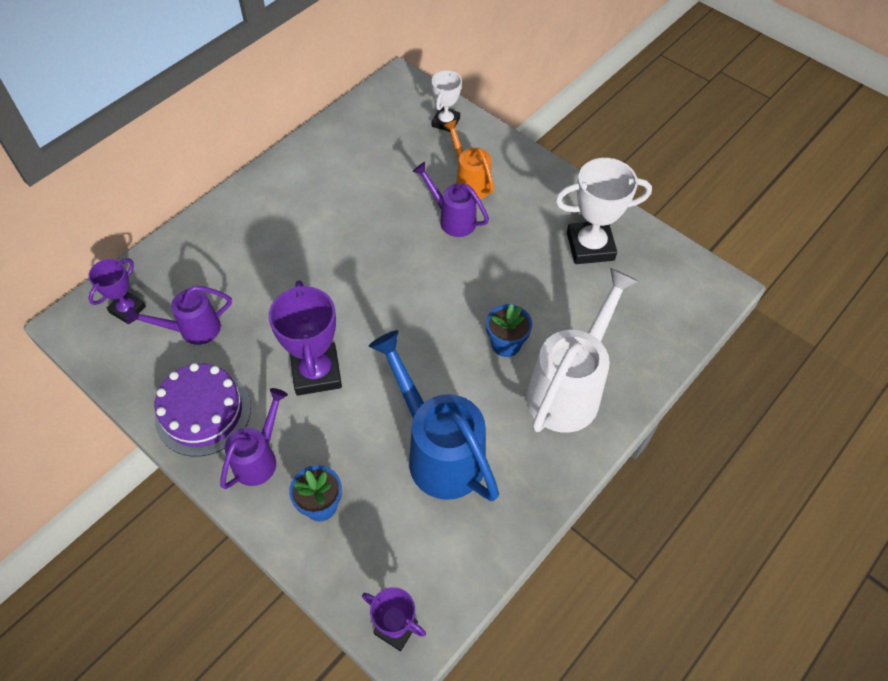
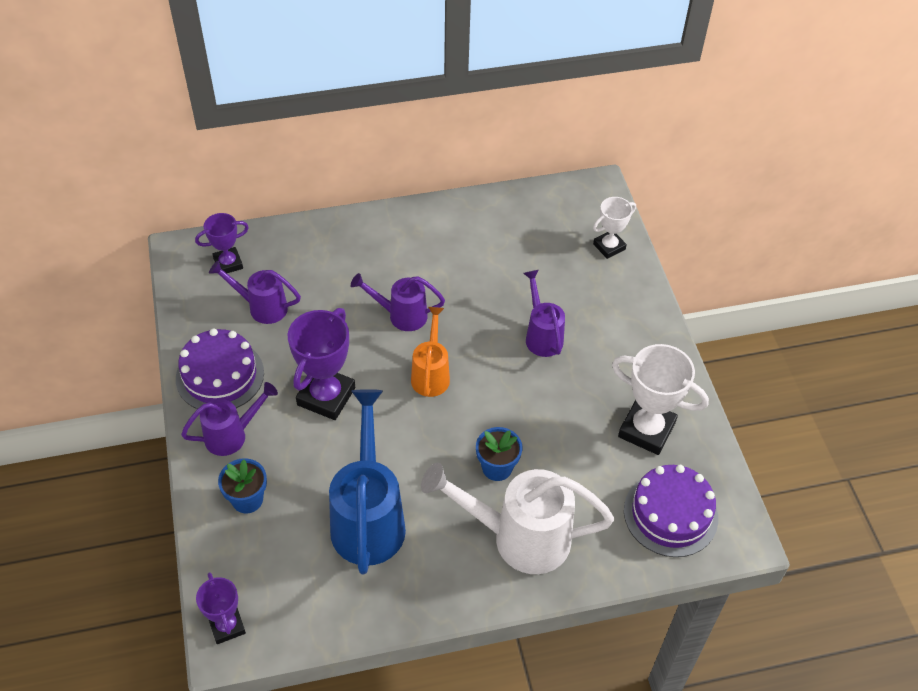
camera: 35 degrees right, 5 degrees down
(325, 267) = (401, 315): none -> purple watering can
(470, 182) = (585, 312): orange watering can -> orange watering can (431, 374)
(569, 388) = (519, 537): white watering can -> white watering can turned 150 degrees counterclockwise
(660, 299) = (670, 514): none -> purple cake

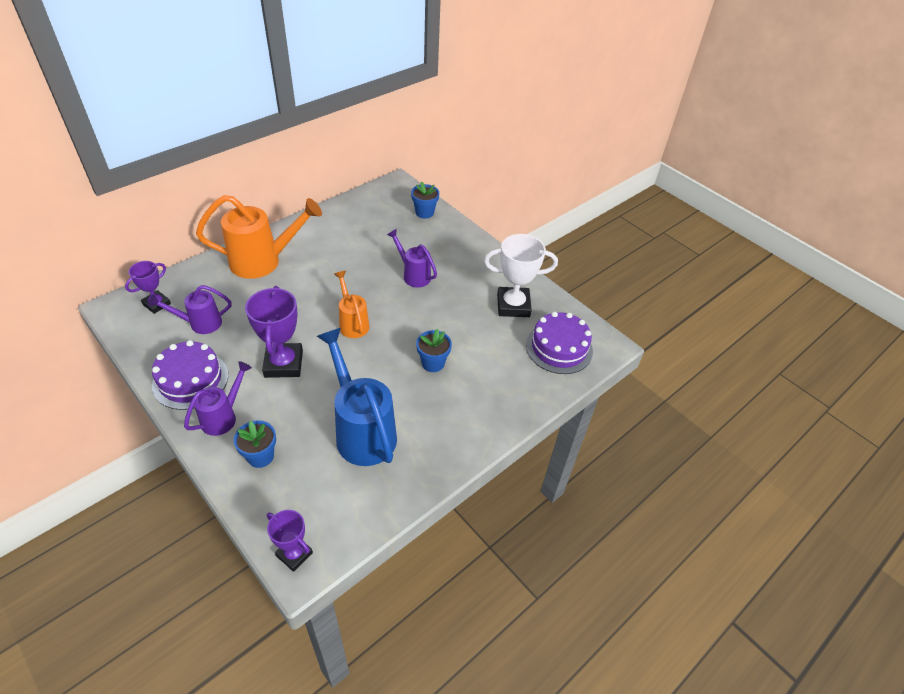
camera: 30 degrees left, 5 degrees down
(370, 248) = (263, 261): none -> orange watering can
(401, 315) = (310, 294): purple watering can -> none
(519, 537) = (474, 400): white watering can -> none
(609, 247) = (424, 212): white trophy -> blue flower pot

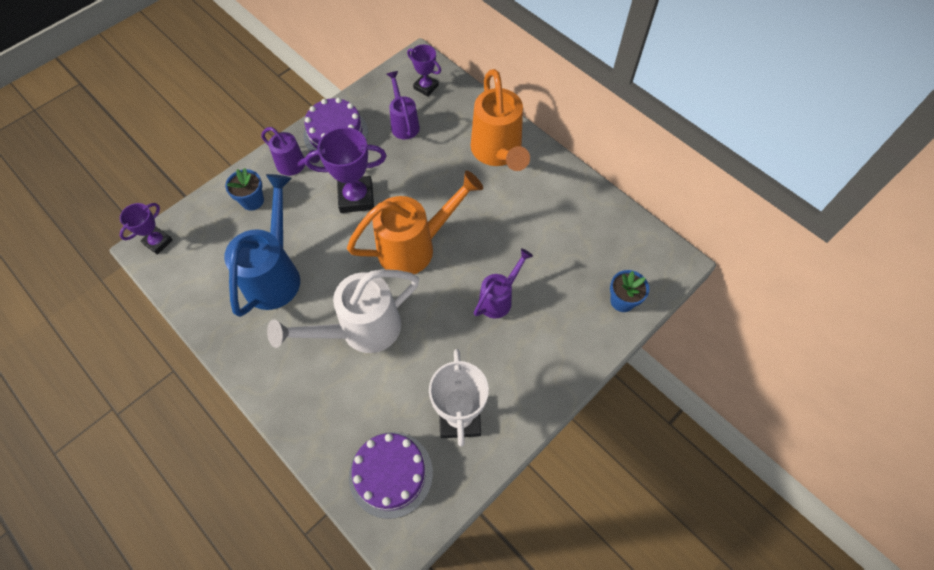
camera: 90 degrees right, 15 degrees up
(352, 323) = (415, 247): orange watering can -> orange watering can, size x1.76
(362, 431) = (275, 274): blue watering can -> blue watering can turned 45 degrees counterclockwise
(433, 363) = (361, 330): blue flower pot -> white watering can

